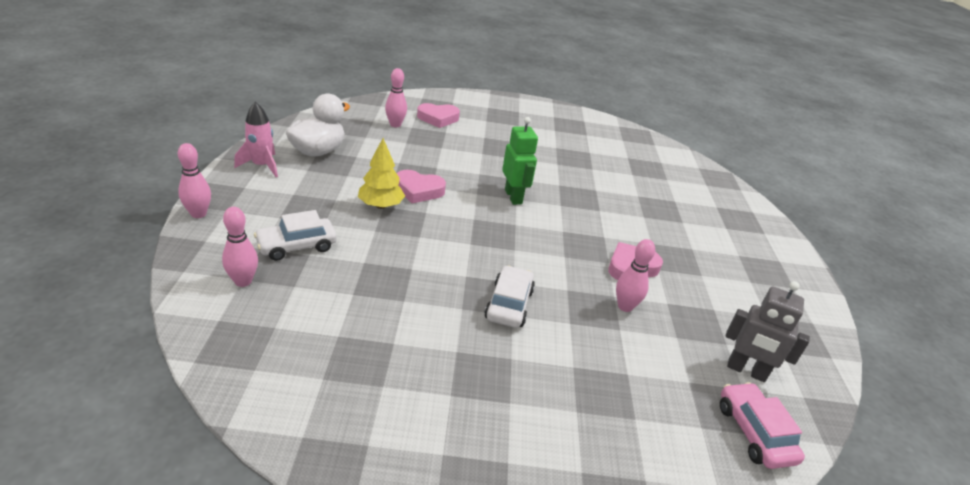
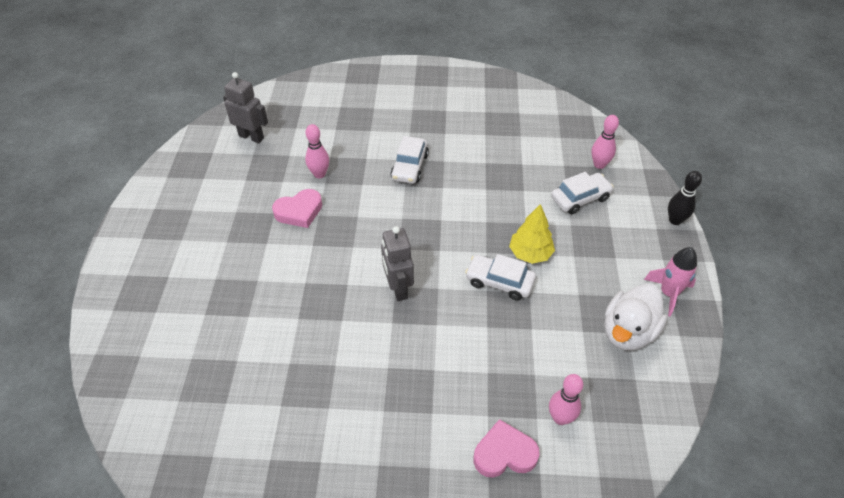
camera: 175 degrees left, 15 degrees up
(198, 214) = (675, 220): pink bowling pin -> black bowling pin
(418, 190) = (499, 282): pink heart -> white car
(513, 197) = (398, 288): green robot -> grey robot
(754, 433) = (271, 104): pink car -> none

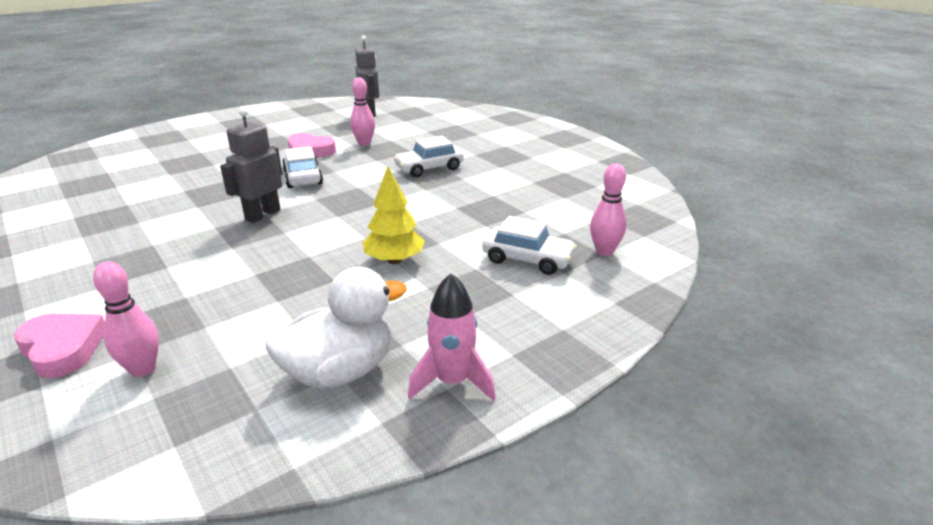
camera: 50 degrees right, 20 degrees down
(499, 282) = (329, 258): white car -> white car (303, 177)
(628, 332) = (340, 371): white duck -> white duck turned 150 degrees clockwise
(675, 220) = (602, 338): black bowling pin -> none

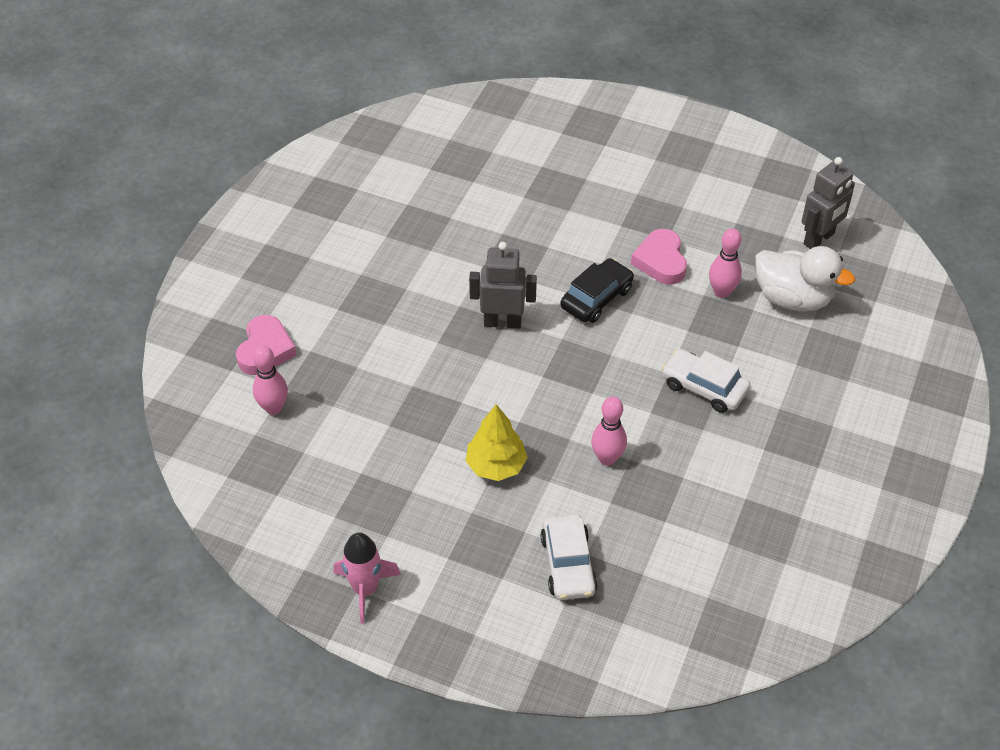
camera: 60 degrees right, 20 degrees up
(303, 177) = (596, 298): white car -> black car
(340, 371) = (336, 517): white duck -> white duck (792, 298)
(604, 252) = (627, 622): pink bowling pin -> pink bowling pin (607, 458)

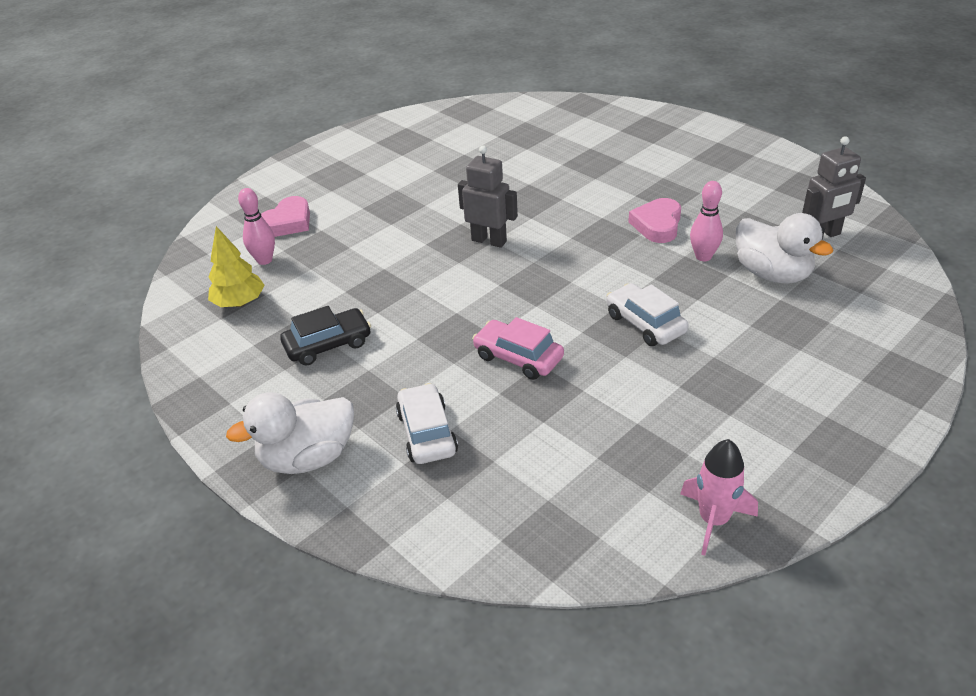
camera: 25 degrees right, 10 degrees down
(365, 589) = (236, 404): pink rocket -> pink rocket (713, 520)
(474, 623) = (308, 458): none -> white duck
(496, 465) = (414, 340): yellow tree -> yellow tree (239, 303)
(568, 564) = (427, 433): white car -> white car turned 150 degrees clockwise
(596, 298) = (582, 240): black car -> black car (328, 344)
(607, 458) = (518, 357): pink bowling pin -> pink car

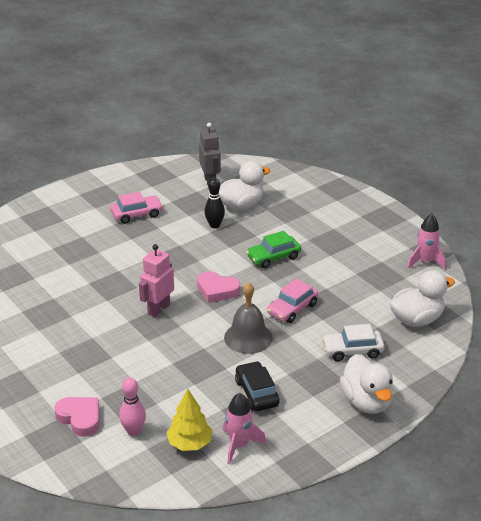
camera: 85 degrees left, 5 degrees down
(231, 342) = (239, 445): none -> pink rocket
(443, 323) = (248, 337): none -> grey bell
(489, 241) = (158, 309): grey robot -> pink robot
(523, 513) = (416, 320): none -> white duck
(645, 324) = (273, 257): white car -> green car
(657, 225) = (172, 236): pink heart -> pink heart (217, 290)
(694, 189) = (137, 214): none -> pink car
(703, 257) = (214, 225): pink bowling pin -> black bowling pin

